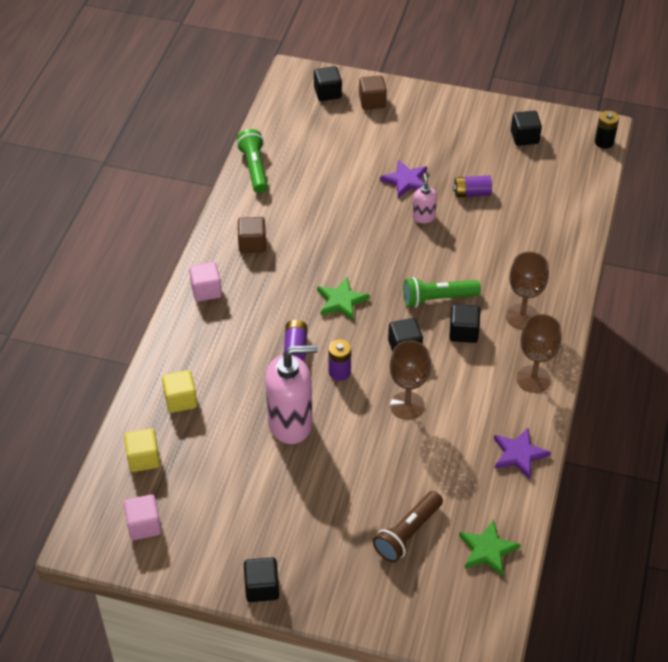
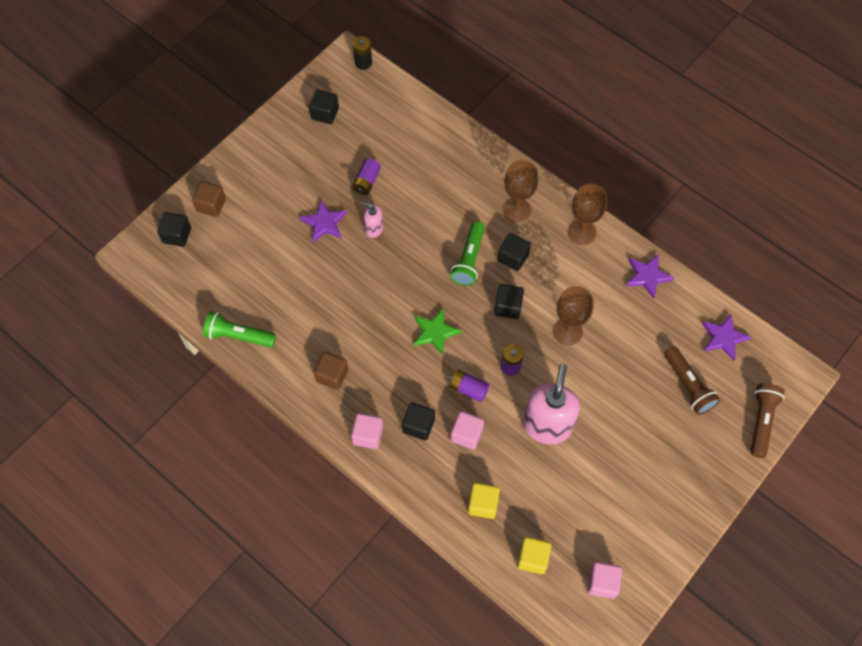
camera: 65 degrees left, 15 degrees up
(246, 362) = (466, 434): none -> pink cube
(262, 588) = (697, 512): black cube -> black cube (418, 425)
(404, 618) = (761, 421): none -> brown flashlight
(487, 550) = (723, 338): green star -> purple star

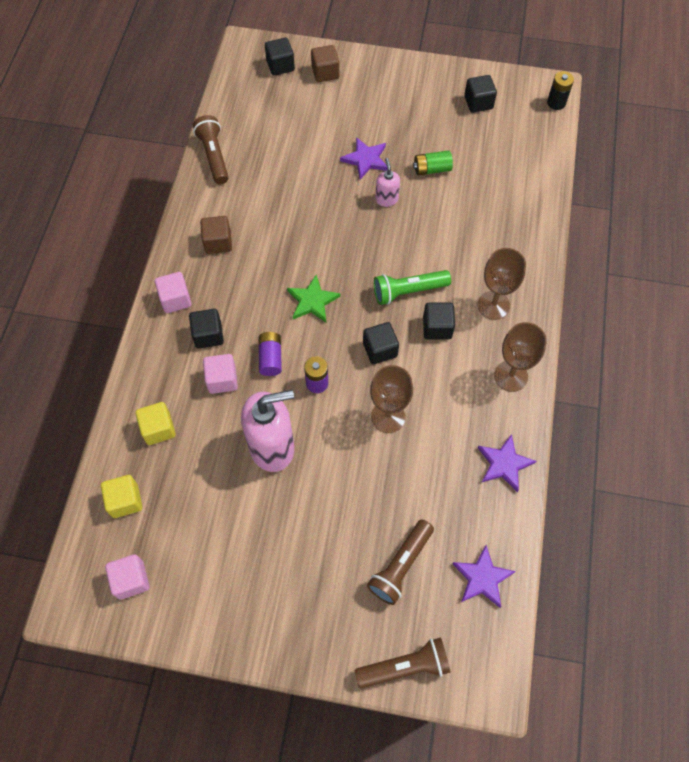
camera: 60 degrees right, 0 degrees up
(238, 336) = (214, 156): green flashlight -> brown flashlight
(367, 182) = (432, 169): purple battery -> green battery

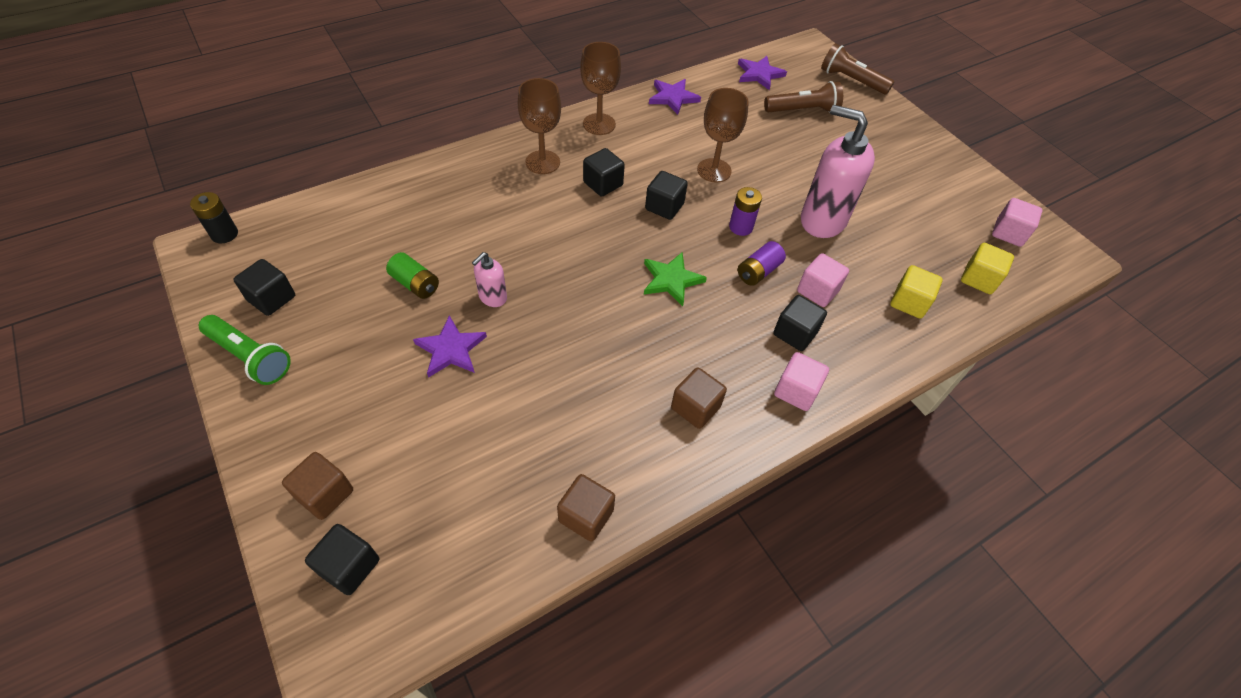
camera: 135 degrees left, 10 degrees down
(214, 156) = (586, 515): brown flashlight -> brown cube
(408, 291) = (587, 220): green flashlight -> green flashlight (250, 357)

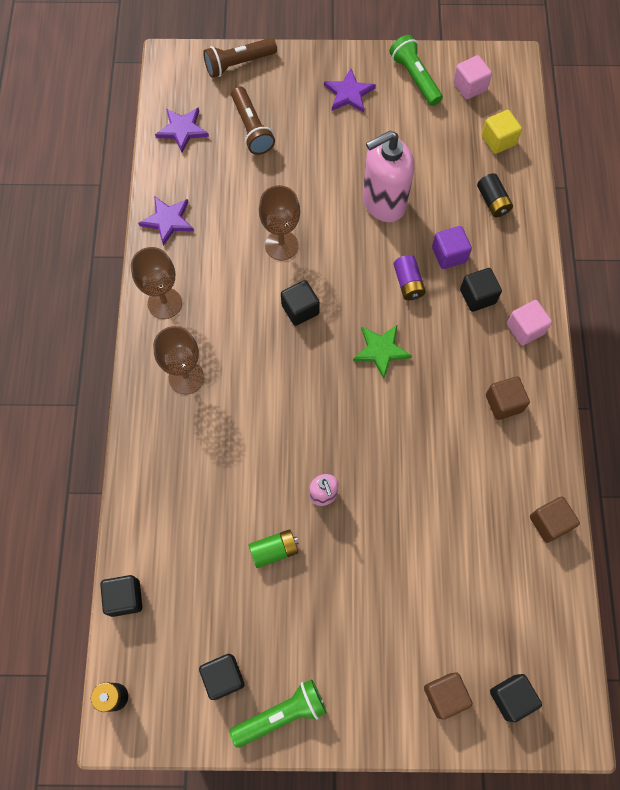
camera: 55 degrees left, 15 degrees up
(451, 349) = (359, 551): purple star -> purple star (349, 93)
(603, 184) = (244, 342): black cube -> black cube (125, 597)
(741, 227) = (356, 266): purple battery -> none
(802, 110) = (251, 128): brown flashlight -> brown flashlight turned 135 degrees clockwise
(817, 291) = (449, 254): pink cube -> purple cube
(909, 302) = (492, 201): yellow cube -> black battery
(969, 191) = (415, 78): none -> green flashlight

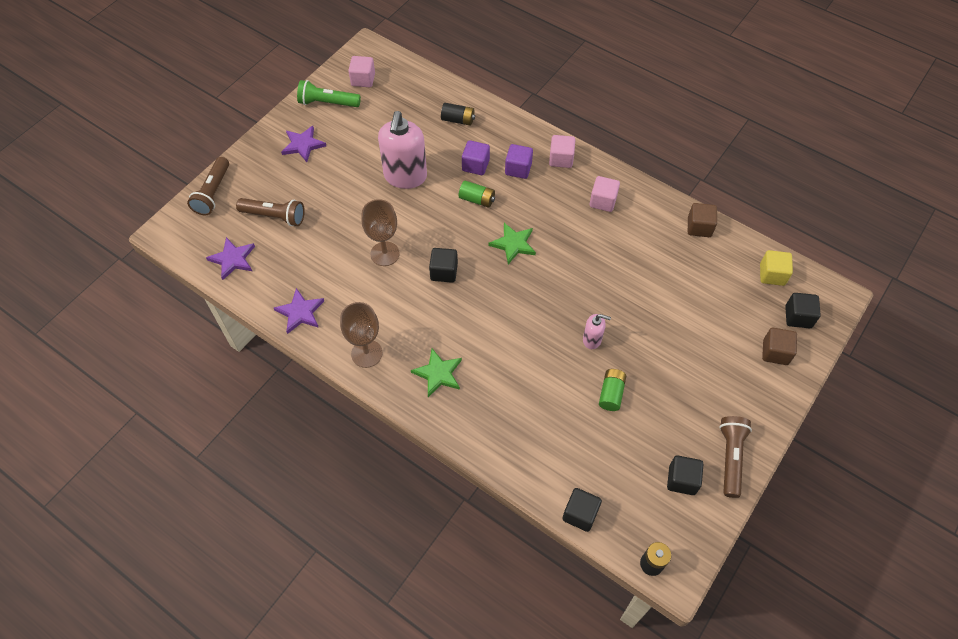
camera: 55 degrees left, 10 degrees down
(186, 377) = (438, 373): brown goblet -> green star
(281, 714) = (730, 458): green flashlight -> brown flashlight
(408, 283) = (477, 199): purple battery -> green battery
(477, 296) = (518, 169): black cube -> purple cube
(498, 140) = (417, 90): yellow cube -> yellow cube (772, 275)
(503, 403) = (603, 201): brown cube -> pink cube

